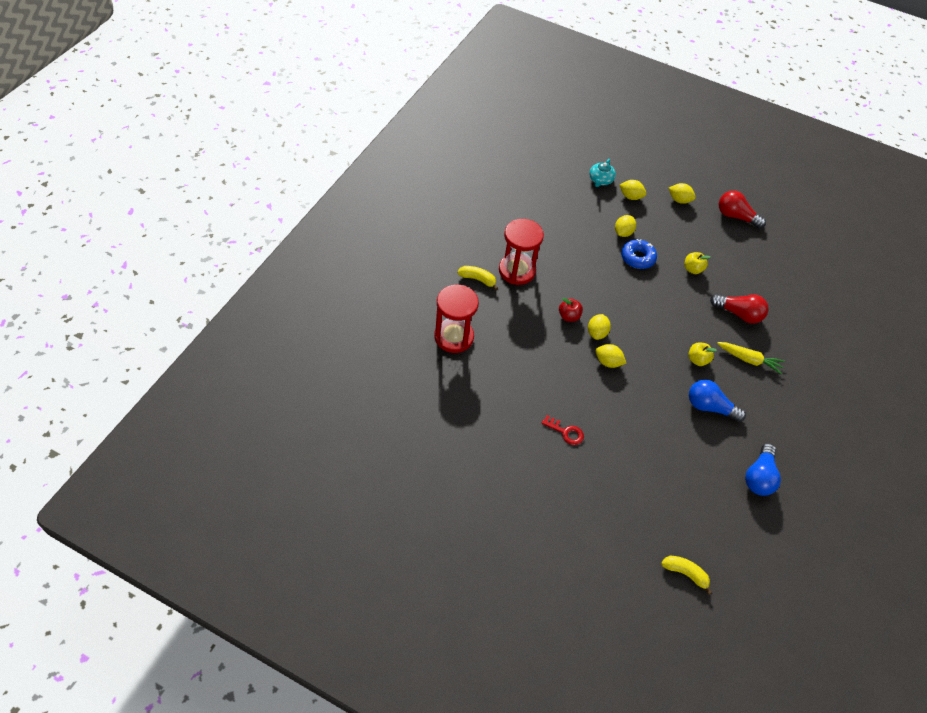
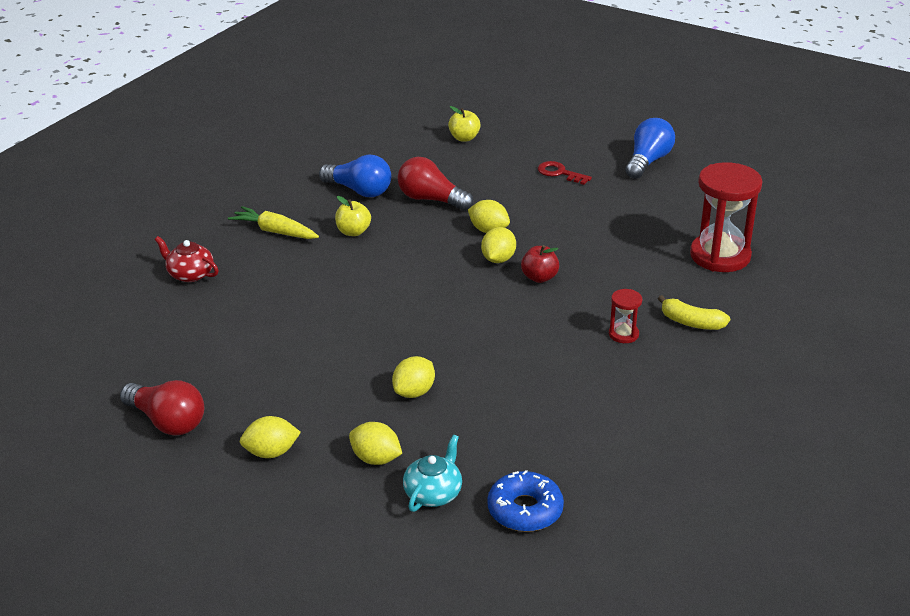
camera: 170 degrees left, 20 degrees down
(517, 271) = (623, 334): red hourglass -> red hourglass, size x0.46
(637, 258) = (399, 353): blue donut -> blue donut (525, 510)
(679, 200) = (271, 452): yellow lemon -> yellow lemon turned 45 degrees counterclockwise
(685, 573) = (446, 89): yellow banana -> none
(692, 269) = (304, 336): yellow apple -> yellow apple (464, 138)
(738, 314) = (257, 280): red light bulb -> red light bulb (431, 200)
(759, 477) = (327, 140): blue light bulb -> blue light bulb (648, 161)
(781, 318) = (190, 274): none -> red teapot

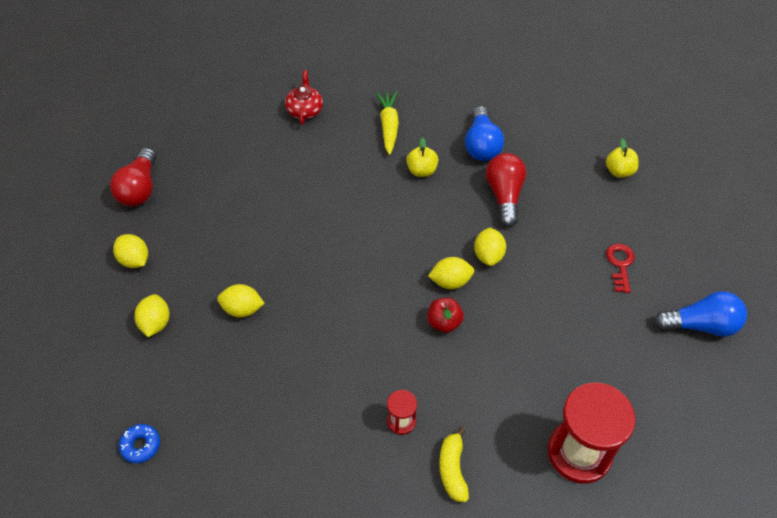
camera: 60 degrees right, 20 degrees up
(433, 493) = (134, 377): turquoise teapot -> none
(525, 510) = (141, 445): blue donut -> blue donut, size x0.64

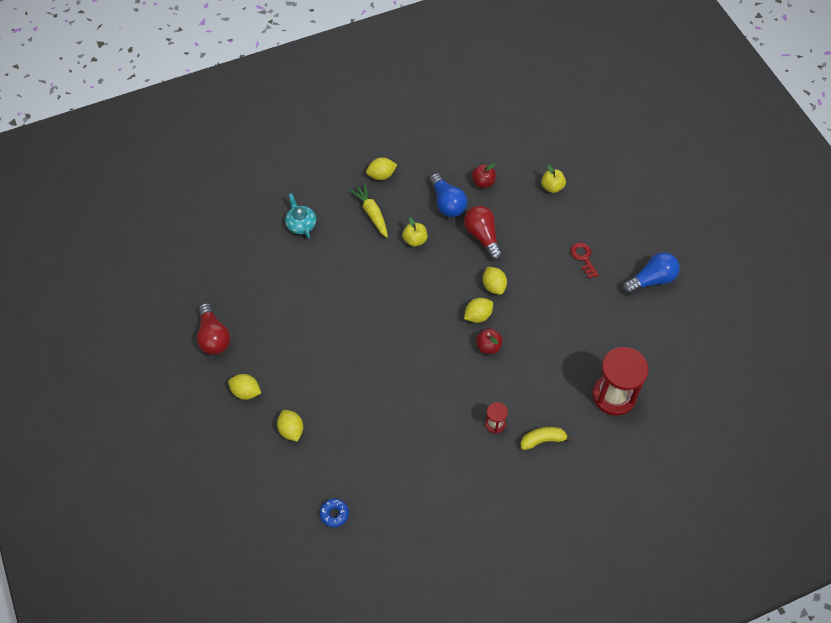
camera: 25 degrees left, 5 degrees up
(242, 309) = (346, 394): yellow lemon -> yellow lemon (381, 175)
(305, 110) = (301, 224): red teapot -> turquoise teapot
(452, 469) = (542, 440): yellow banana -> yellow banana turned 105 degrees clockwise
(536, 138) = (483, 182): none -> red apple

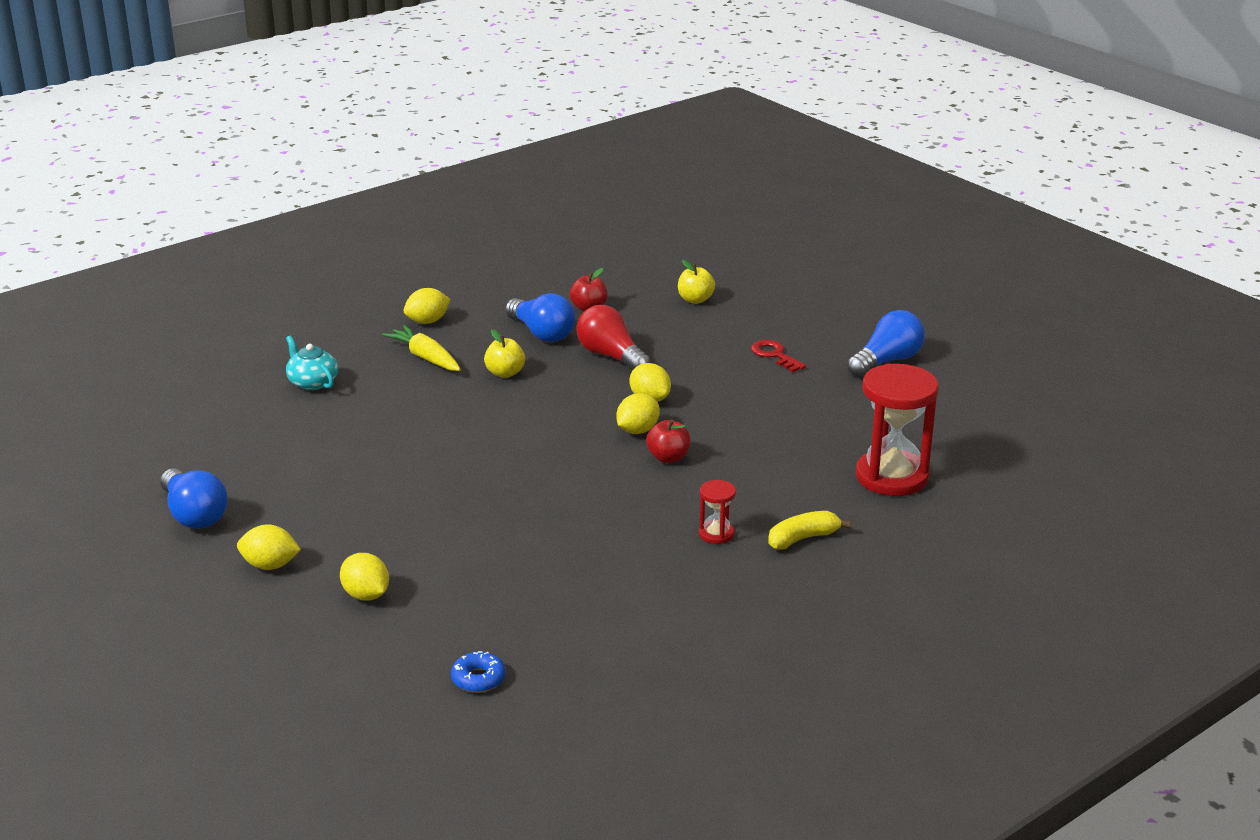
camera: 15 degrees left, 30 degrees down
(213, 337) = (194, 515): red light bulb -> blue light bulb

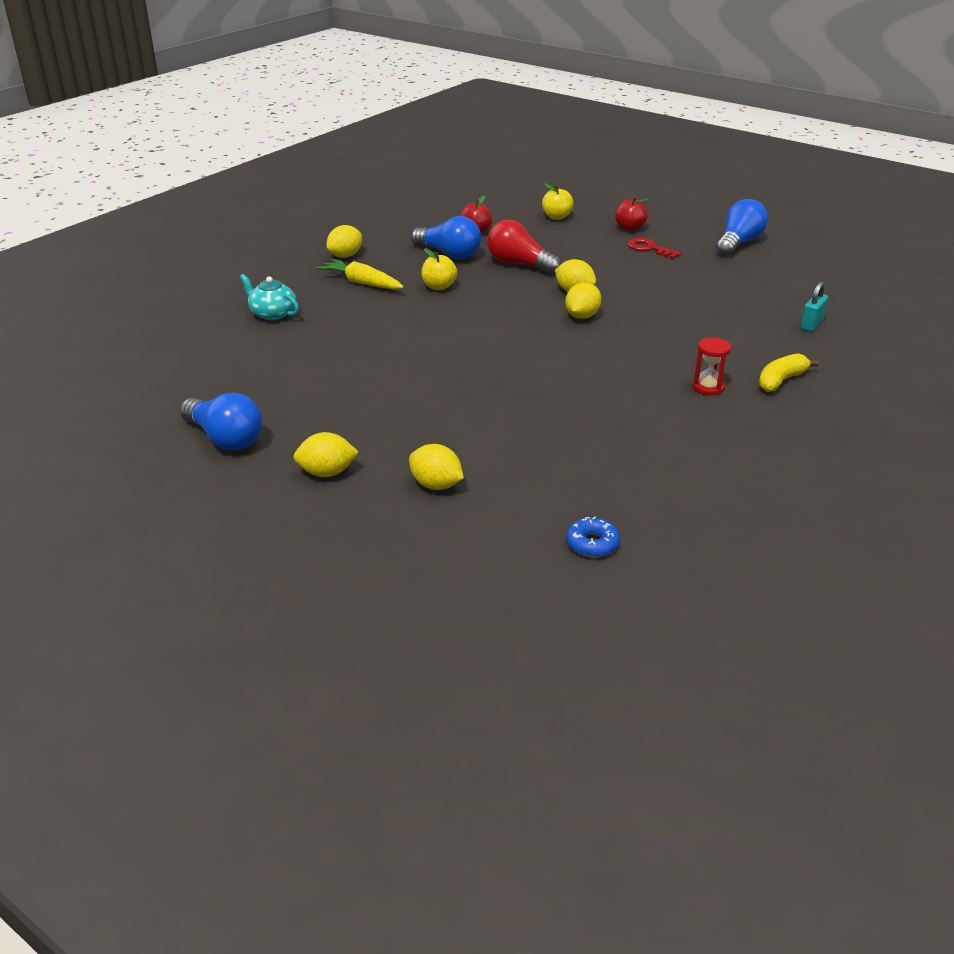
camera: 15 degrees left, 5 degrees up
(668, 458) = (623, 333): red apple -> red apple (630, 228)
(892, 477) = (811, 324): red hourglass -> turquoise padlock

